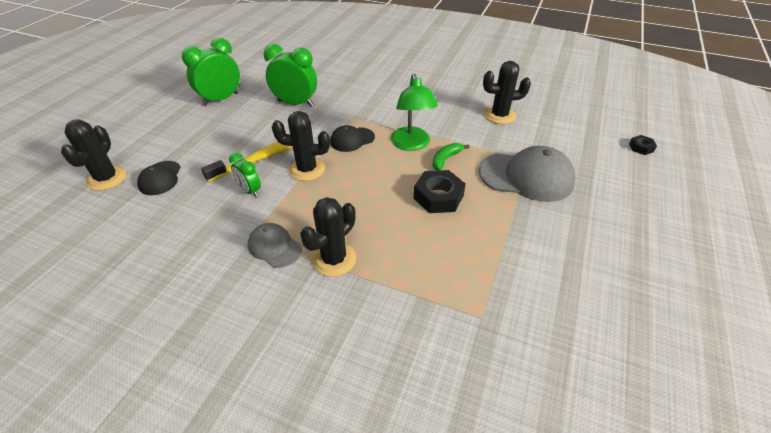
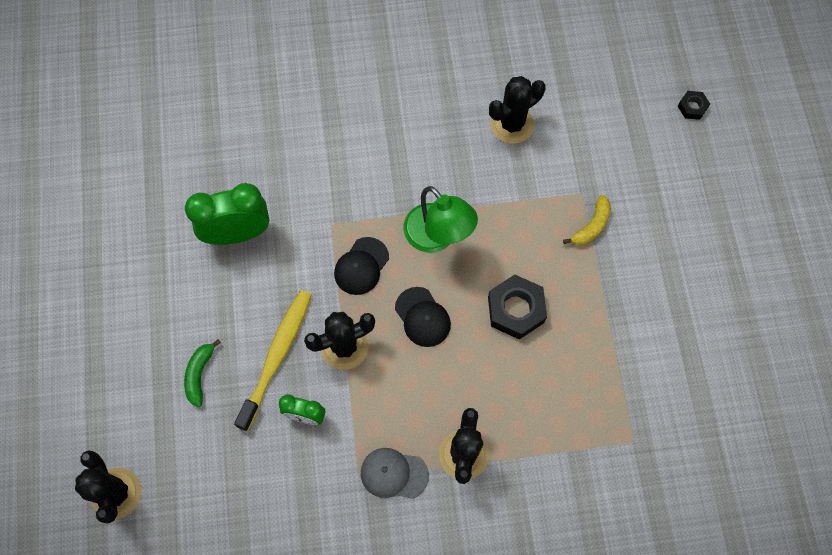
camera: 30 degrees left, 25 degrees up
(160, 178) = (182, 456): black cap -> black cap (422, 317)
(221, 99) = (126, 278): green clock -> none
(446, 159) = (491, 243): green banana -> green banana (199, 374)
(526, 177) = (591, 226): grey cap -> yellow banana

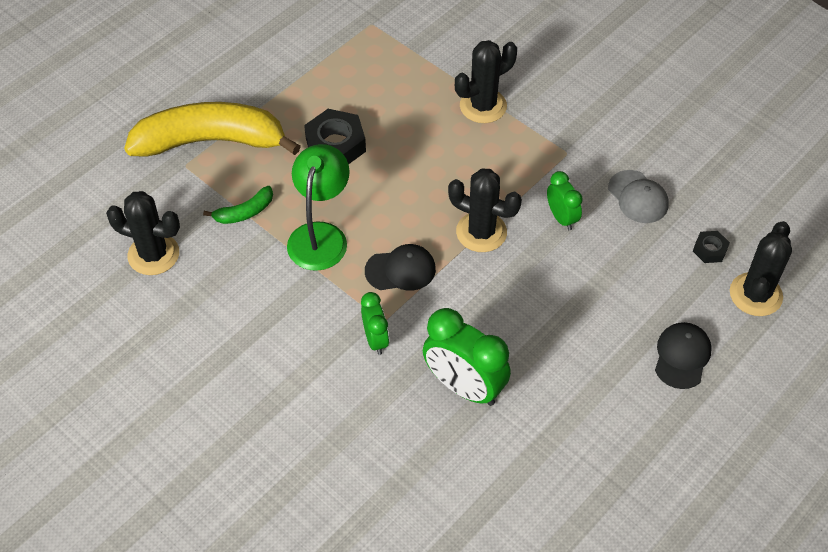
camera: 130 degrees left, 15 degrees down
(199, 374) = (610, 313): green banana -> green banana (244, 212)
(277, 356) = (537, 271): yellow toothbrush -> none
(321, 208) = (375, 339): none -> green clock
(394, 474) = (541, 136): grey cap -> grey cap (638, 197)
(422, 317) = (403, 198): black cap -> black cap (682, 356)
(591, 226) = (211, 141): yellow banana -> yellow banana, size x2.42
(692, 107) = (25, 141): black nut -> black nut (710, 250)

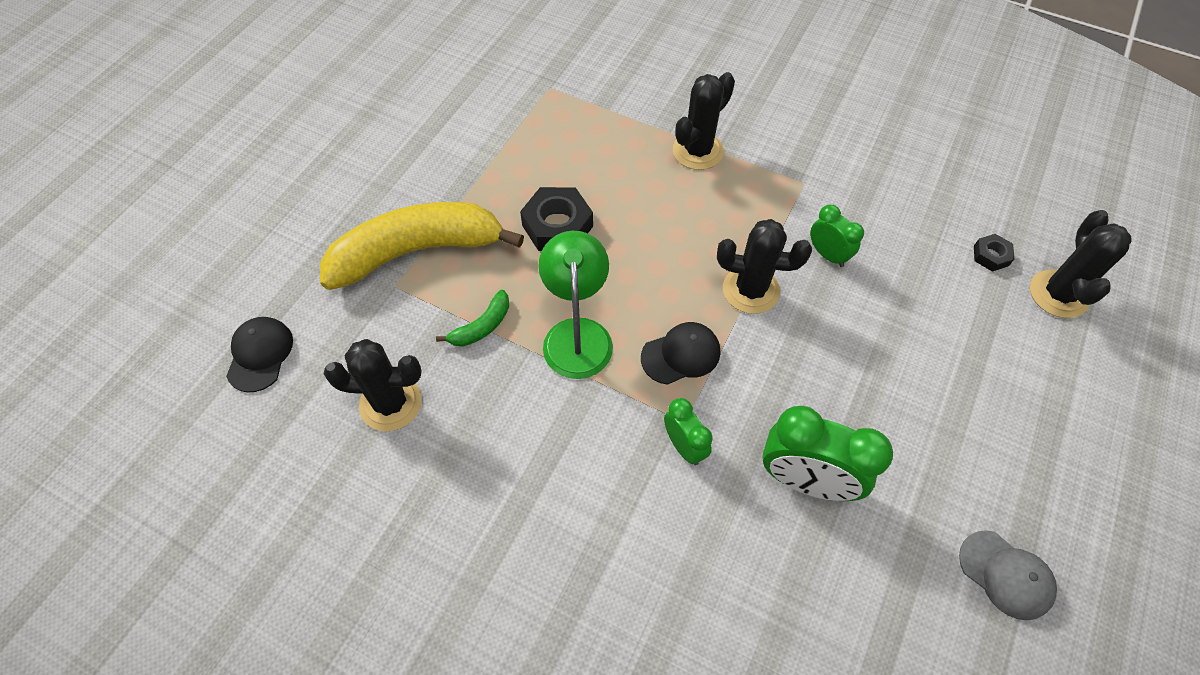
camera: 15 degrees left, 5 degrees up
(638, 197) = (894, 215): grey cap -> grey cap (1006, 575)
(682, 356) = (1018, 383): black cap -> black cap (260, 355)

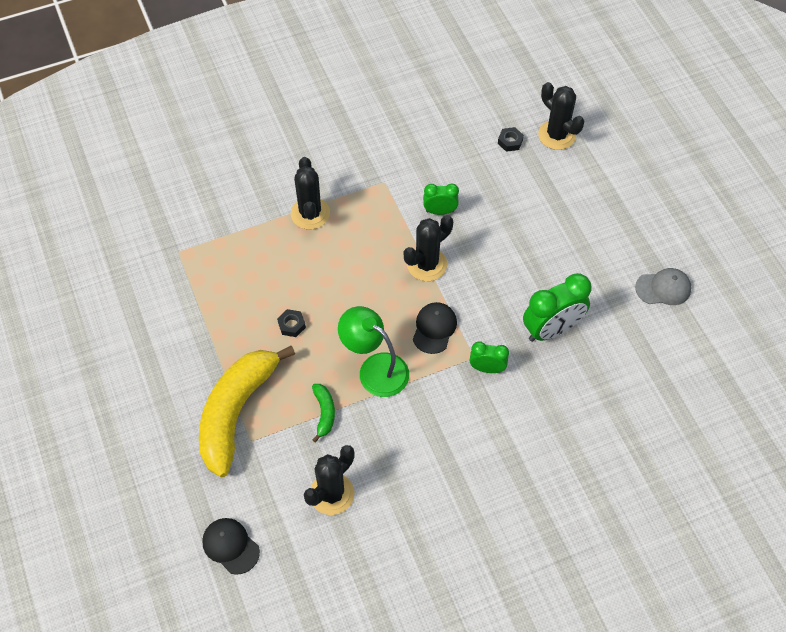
camera: 50 degrees left, 0 degrees up
(557, 226) = (291, 325): black nut -> black nut, size x0.52

